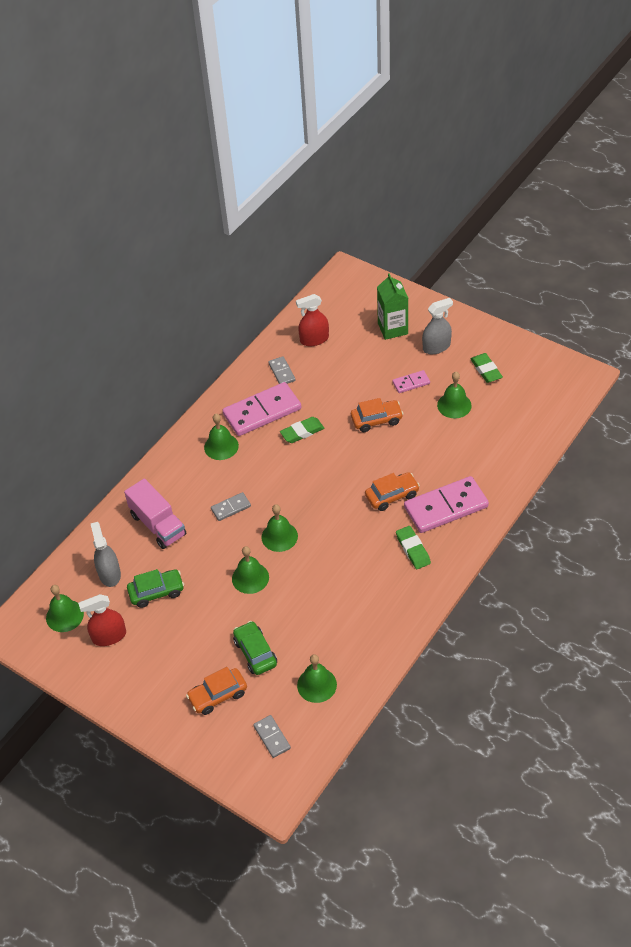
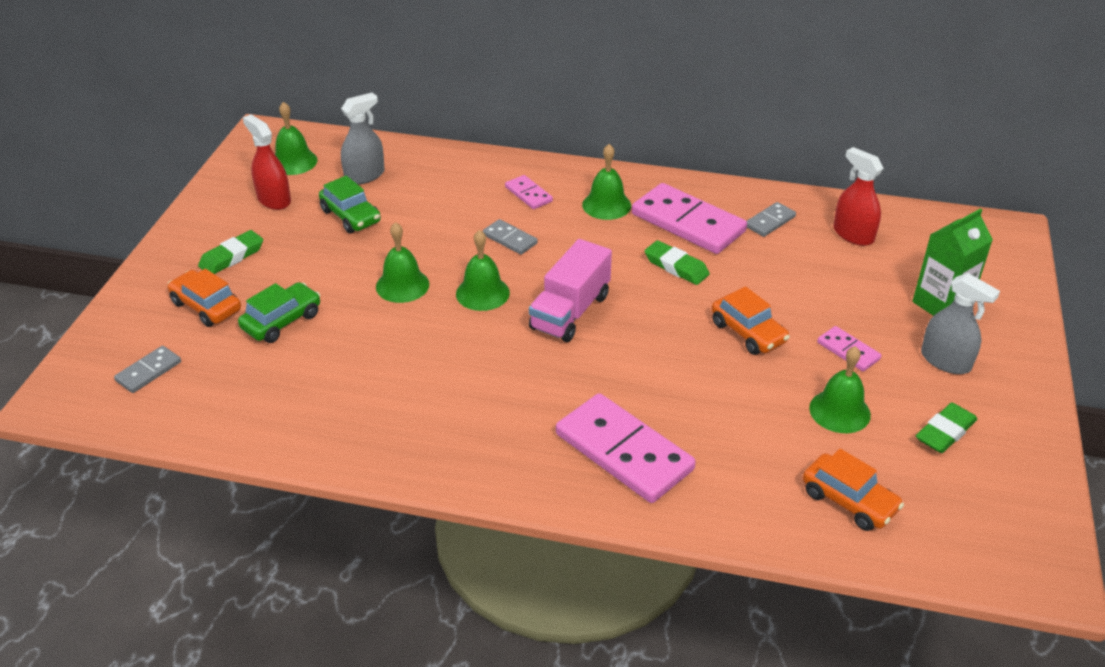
camera: 65 degrees right, 10 degrees down
(158, 525) = (454, 190): pink truck -> pink truck (570, 312)
(186, 484) = (528, 194): none -> pink domino
(317, 685) = (243, 392): green bell -> none
(392, 495) = (613, 385): orange car -> orange car (849, 501)
(413, 549) = (521, 433): green eraser -> green eraser (232, 257)

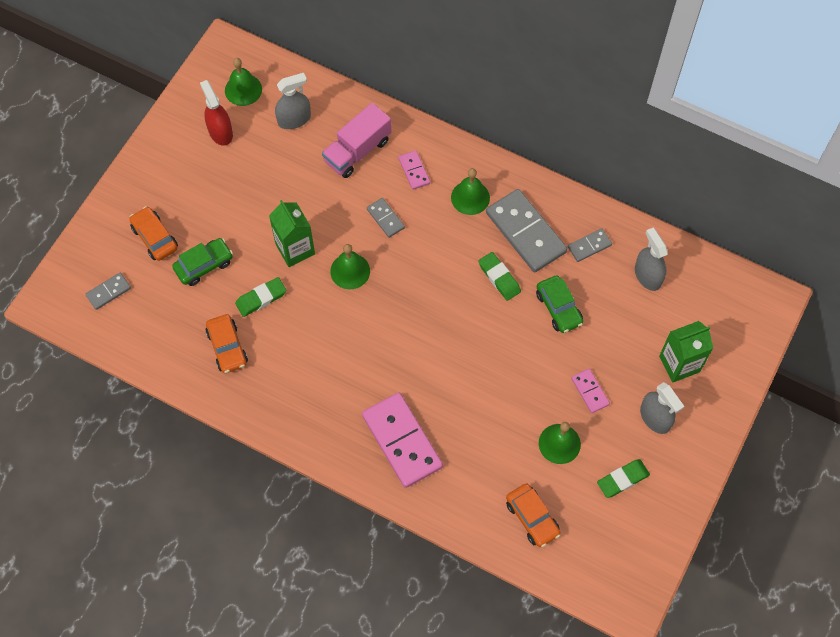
camera: 15 degrees right, 25 degrees up
(232, 257) = (180, 189): green eraser -> green eraser (261, 298)
(351, 216) = (274, 165): green car -> green car (558, 308)
(402, 285) = (295, 249): green bell -> green carton
(570, 312) = (406, 305): pink truck -> pink truck (357, 151)
(688, 223) = (525, 232): pink domino -> grey domino
(748, 332) = (526, 356): orange car -> orange car (227, 347)
(853, 234) = (647, 276): red spray bottle -> grey spray bottle

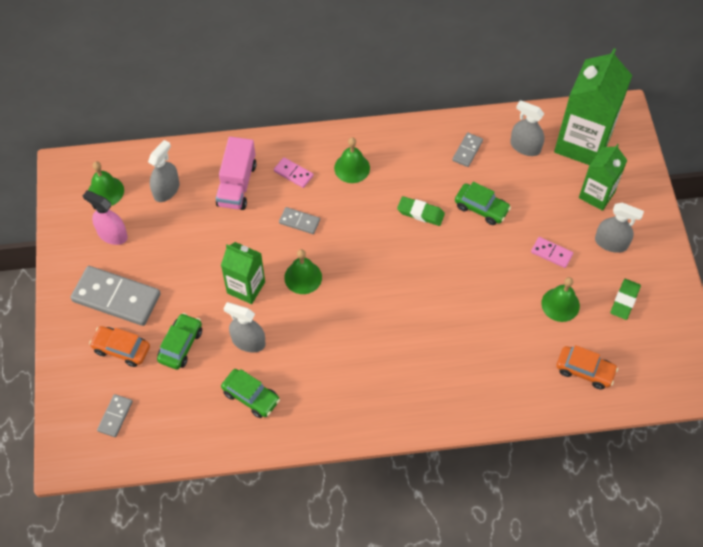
camera: 35 degrees left, 5 degrees down
(220, 132) = (112, 234): red spray bottle -> pink spray bottle
(227, 347) = (251, 396): orange car -> green car
(261, 298) = (248, 341): green eraser -> grey spray bottle
(402, 441) = (445, 378): pink domino -> none
(525, 232) = (413, 169): grey domino -> grey domino (116, 298)
(707, 306) = (583, 143): none -> green carton

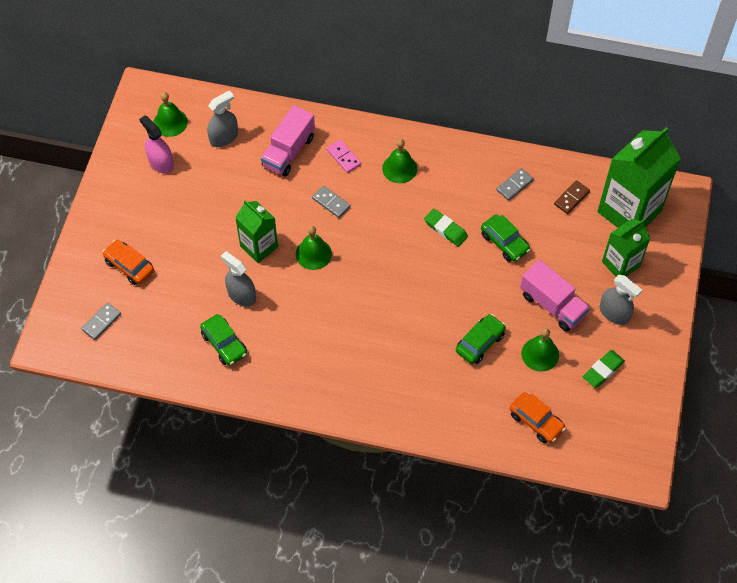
camera: 20 degrees right, 0 degrees up
(116, 298) = (142, 220): grey domino -> none
(180, 345) = (181, 279): green car -> green car (480, 343)
(525, 147) = (571, 198): grey spray bottle -> brown domino
(551, 253) = (552, 305): pink domino -> pink truck

